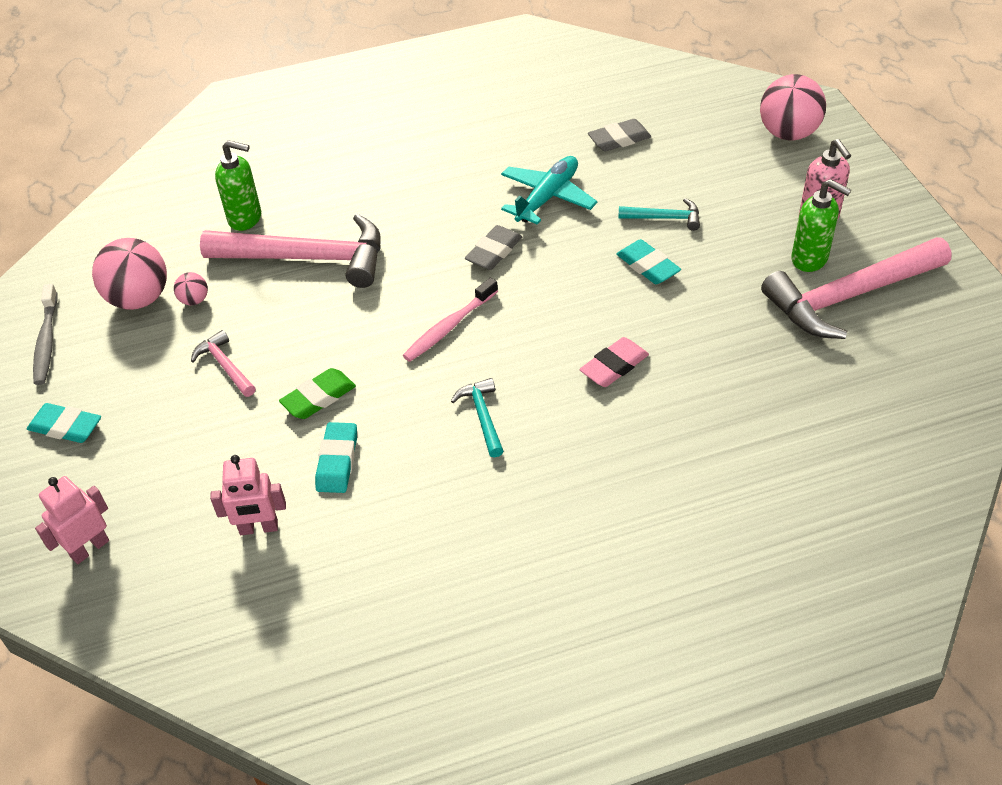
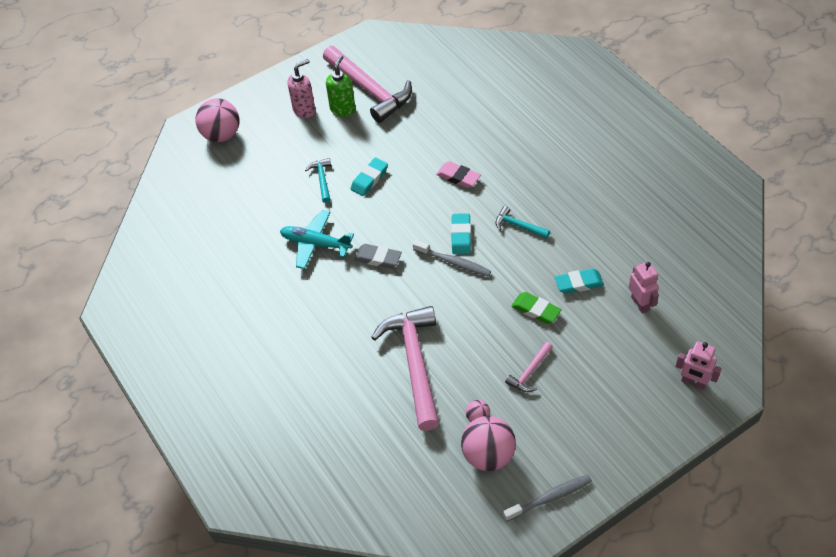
camera: 105 degrees left, 5 degrees up
(66, 427) = (616, 443): turquoise eraser -> turquoise eraser (461, 236)
(245, 219) = (384, 421): green soap dispenser -> none
(449, 327) = (453, 262): pink toothbrush -> grey toothbrush
(482, 416) = (518, 226): turquoise hammer -> turquoise hammer turned 60 degrees clockwise
(619, 139) = (243, 219): grey eraser -> none

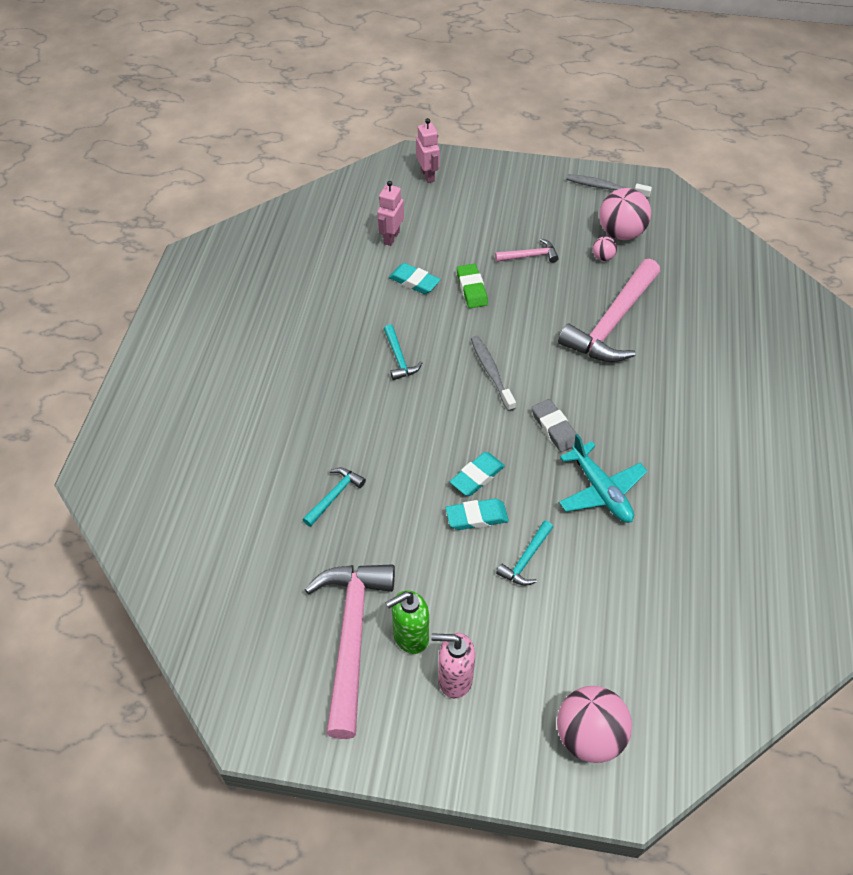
camera: 140 degrees left, 0 degrees up
(454, 133) = (334, 496): none -> turquoise hammer
(458, 177) = (391, 445): pink eraser -> none
(461, 236) = (457, 389): turquoise eraser -> turquoise eraser (477, 476)

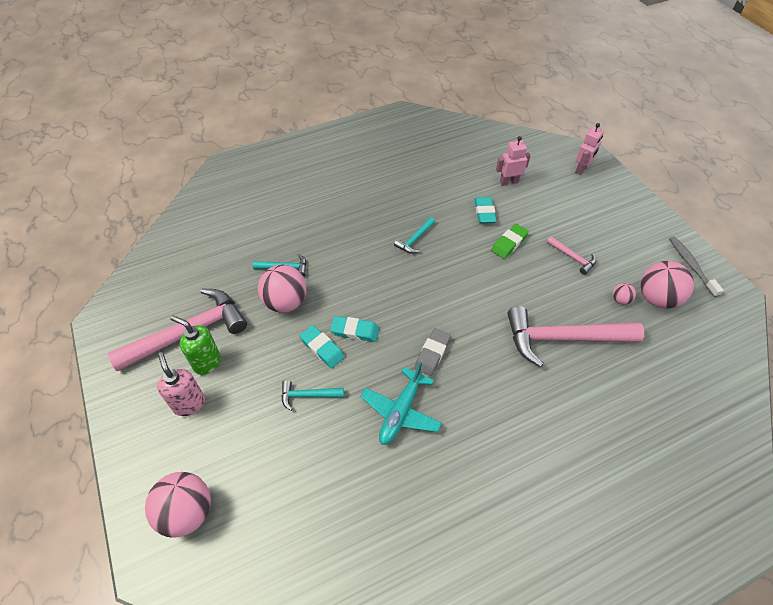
camera: 55 degrees right, 0 degrees up
(386, 519) = (285, 302): none -> pink ball
(491, 372) = (448, 292): grey toothbrush -> none

